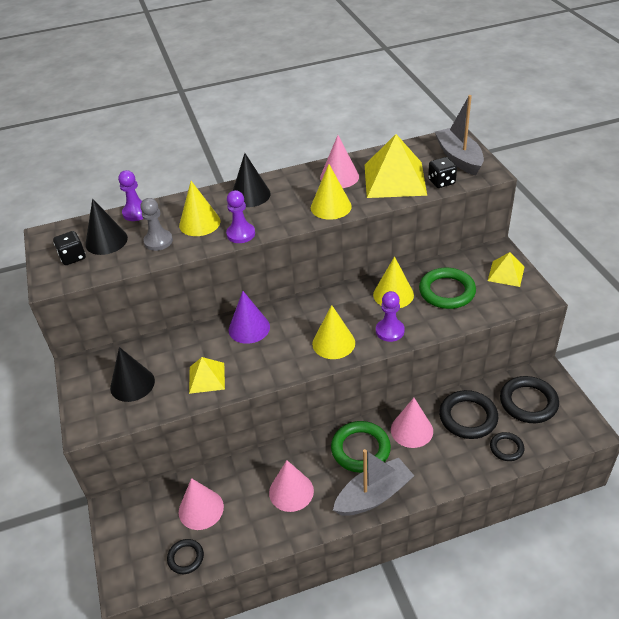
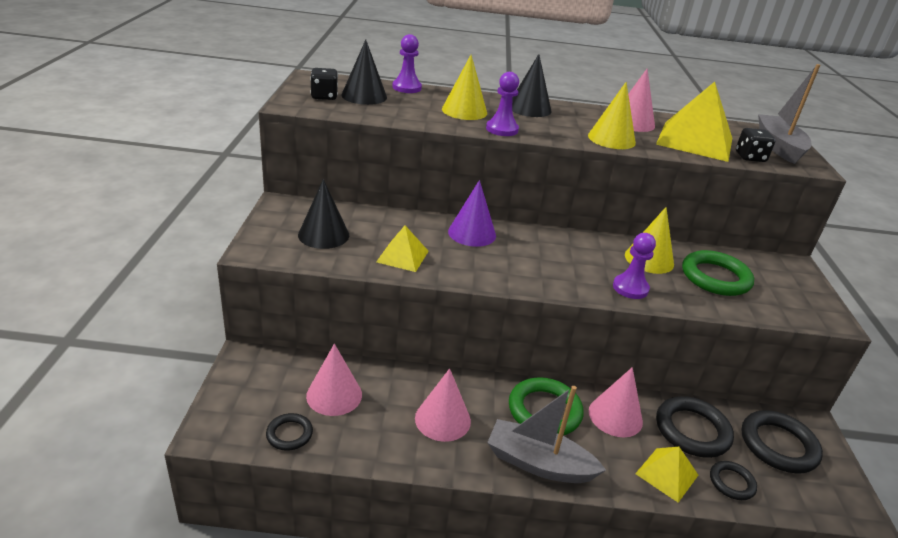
camera: 15 degrees right, 10 degrees down
(158, 241) = (414, 110): grey pawn -> none
(333, 343) = (559, 276): yellow cone -> none
(373, 495) = (538, 463): grey boat -> grey boat turned 150 degrees counterclockwise
(506, 273) = (797, 286): yellow pyramid -> yellow pyramid (666, 474)

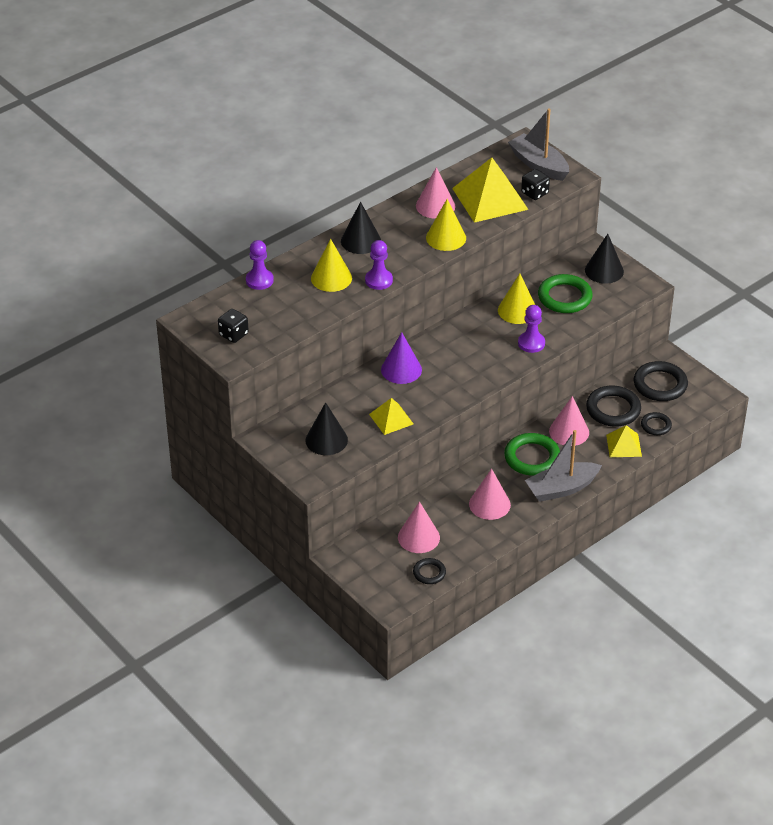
camera: 40 degrees left, 10 degrees up
(364, 96) = (253, 313): black cone -> black cone (604, 270)

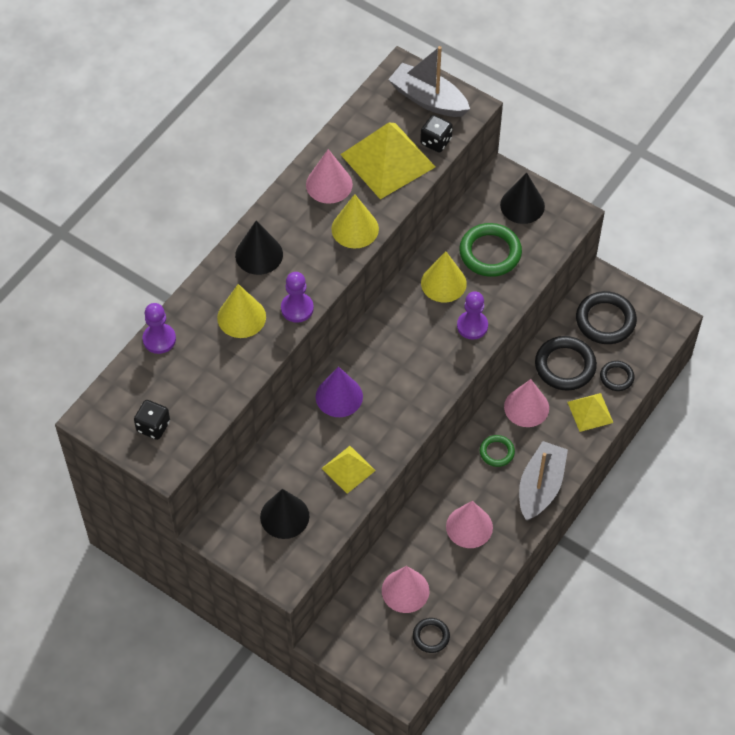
camera: 15 degrees left, 15 degrees up
(532, 457) = (497, 452): green ring -> green ring, size x0.56
(561, 488) = (540, 487): grey boat -> grey boat turned 150 degrees clockwise

